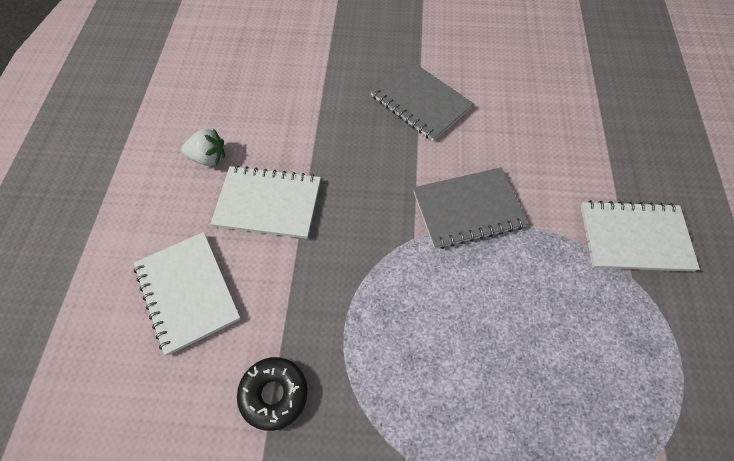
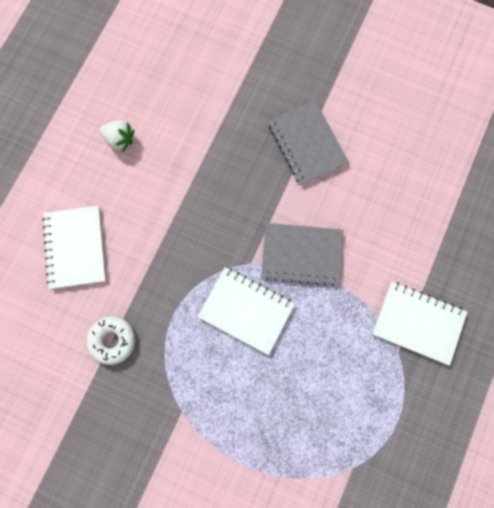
camera: 20 degrees right, 15 degrees up
(268, 203) = (153, 196): white notebook -> white notebook (246, 310)
(274, 394) = (112, 340): black donut -> white donut

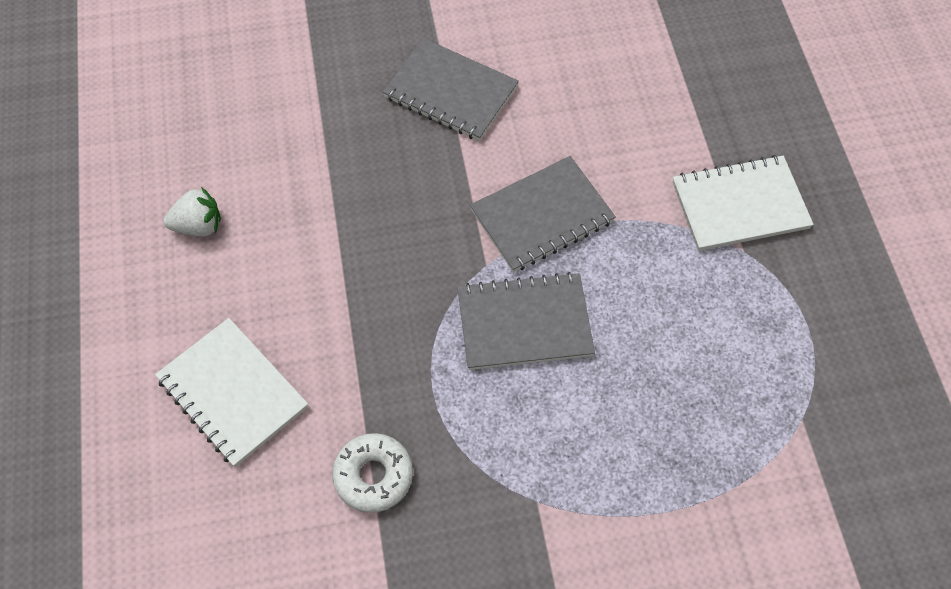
camera: 35 degrees left, 15 degrees down
(246, 310) = (524, 323): white notebook -> grey notebook

